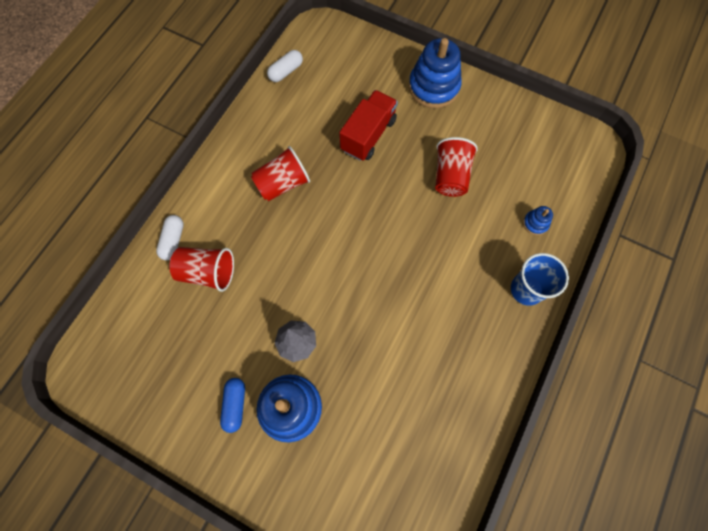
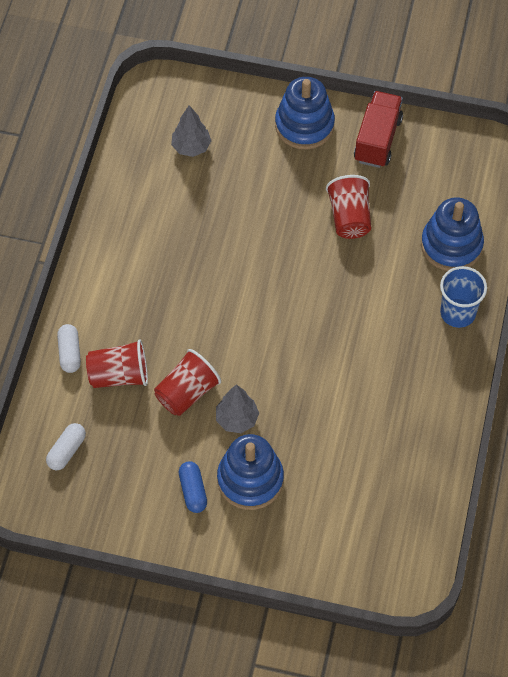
camera: 15 degrees left, 10 degrees down
(282, 184) = (169, 267): red cup -> red cup (187, 393)
(286, 71) = (131, 145): white capsule -> white capsule (66, 451)
(334, 84) = (191, 147): none -> grey tree
(368, 135) = (247, 194): red truck -> red truck (377, 139)
(535, 223) = (451, 245): blue stacking toy -> blue stacking toy, size x2.20

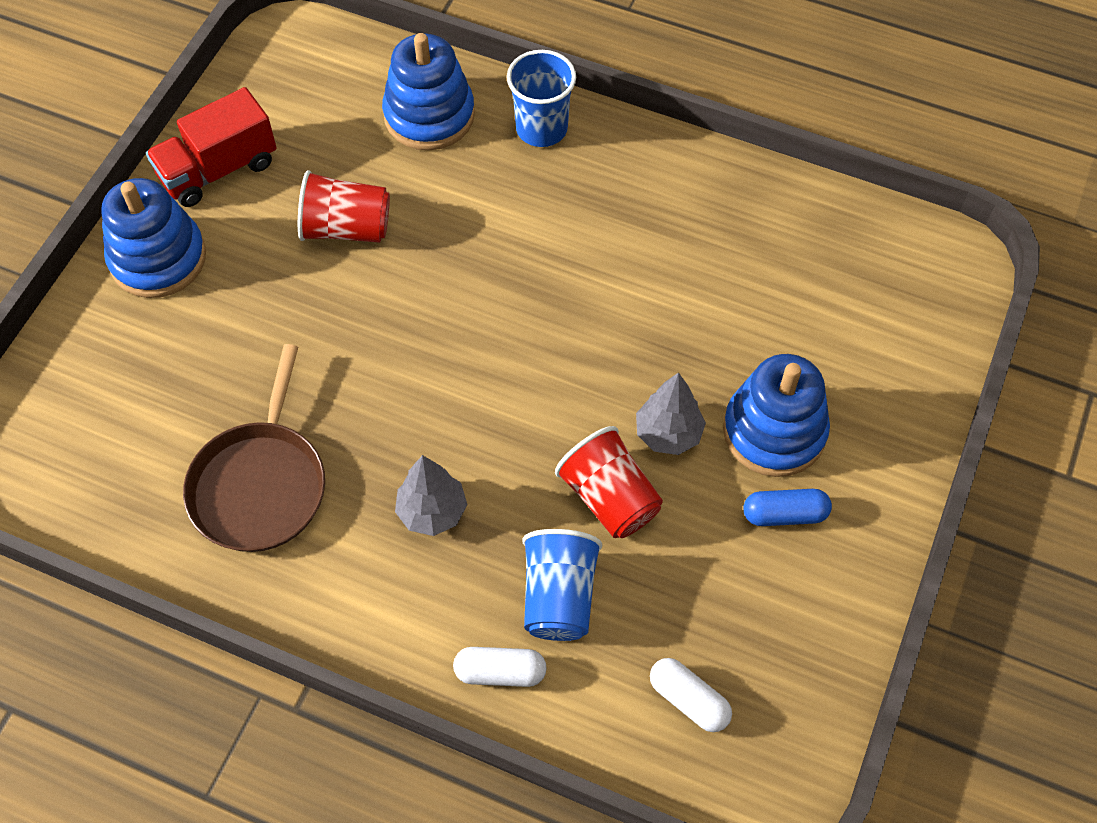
camera: 80 degrees left, 0 degrees up
(119, 375) = (559, 597): red cup -> blue cup
(164, 213) = (260, 484): none -> brown pan
(191, 147) = (143, 425): grey tree -> grey tree (432, 512)
(377, 139) = (218, 170): red truck -> red truck turned 60 degrees counterclockwise

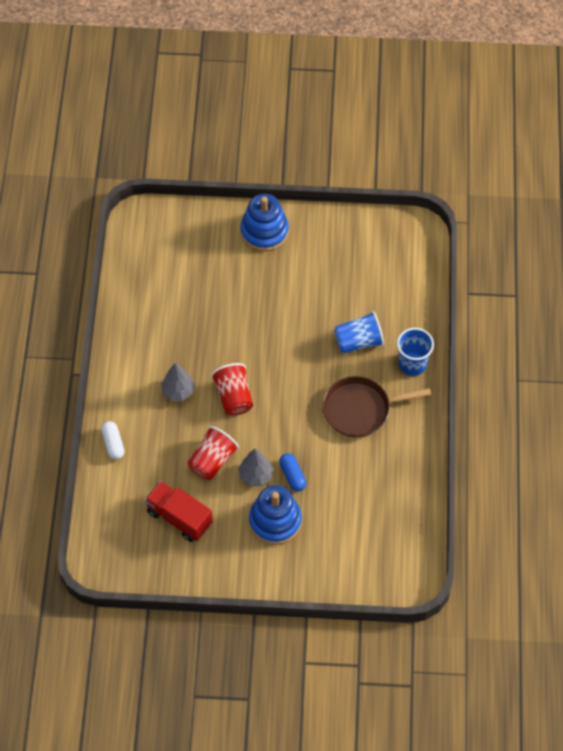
camera: 70 degrees right, 0 degrees up
(218, 170) = (324, 234): red truck -> red truck (179, 518)
(260, 484) = (166, 319): brown pan -> brown pan (360, 409)
(346, 228) = (314, 301): red cup -> red cup (233, 397)
(429, 115) = (398, 311): blue stacking toy -> none
(559, 597) = (156, 455): blue cup -> blue cup (358, 341)
(688, 700) = (126, 521): white capsule -> none
(784, 514) = (232, 537): blue capsule -> blue capsule (292, 475)

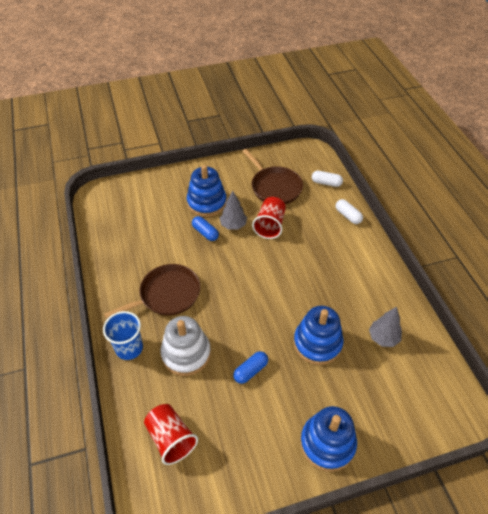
camera: 160 degrees right, 10 degrees down
(110, 502) = (326, 183): none -> white capsule
(178, 391) = (323, 264): grey tree -> grey tree (383, 338)
(179, 518) = (274, 187): red truck -> brown pan
(229, 311) = (317, 343): none -> blue stacking toy
(233, 397) = (276, 273): red cup -> red cup (171, 438)
(304, 307) = (250, 371): none -> blue capsule
(358, 341) = (186, 353): blue cup -> white stacking toy

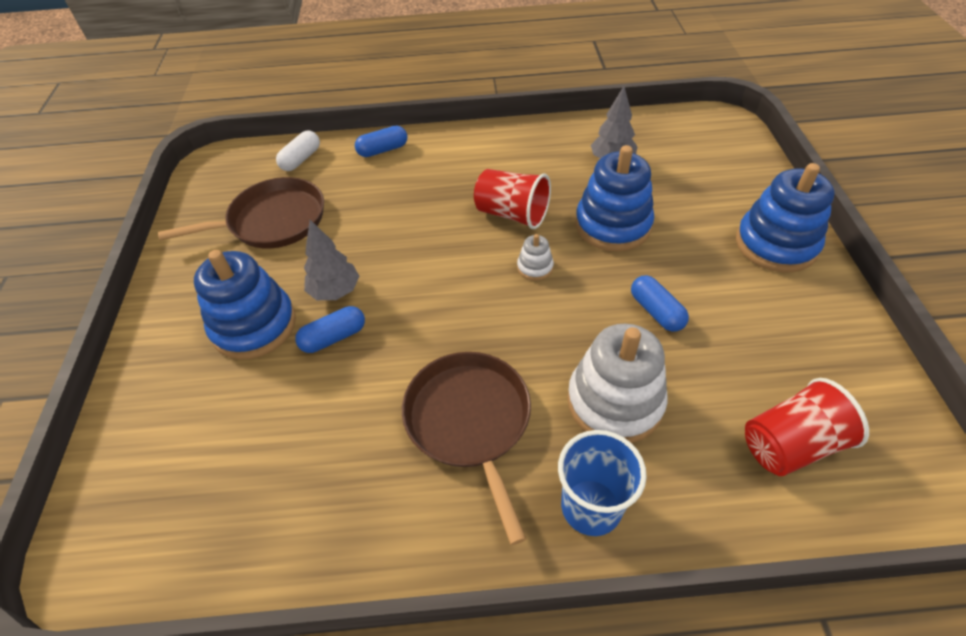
camera: 75 degrees left, 0 degrees up
(270, 225) = (360, 241): red cup -> red cup (512, 214)
(270, 307) = (535, 267): none -> white stacking toy
(348, 216) = (383, 150): white capsule -> blue capsule

